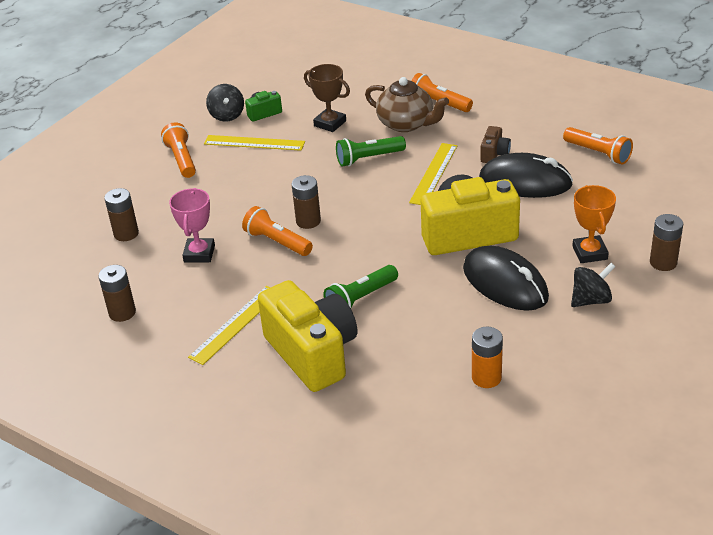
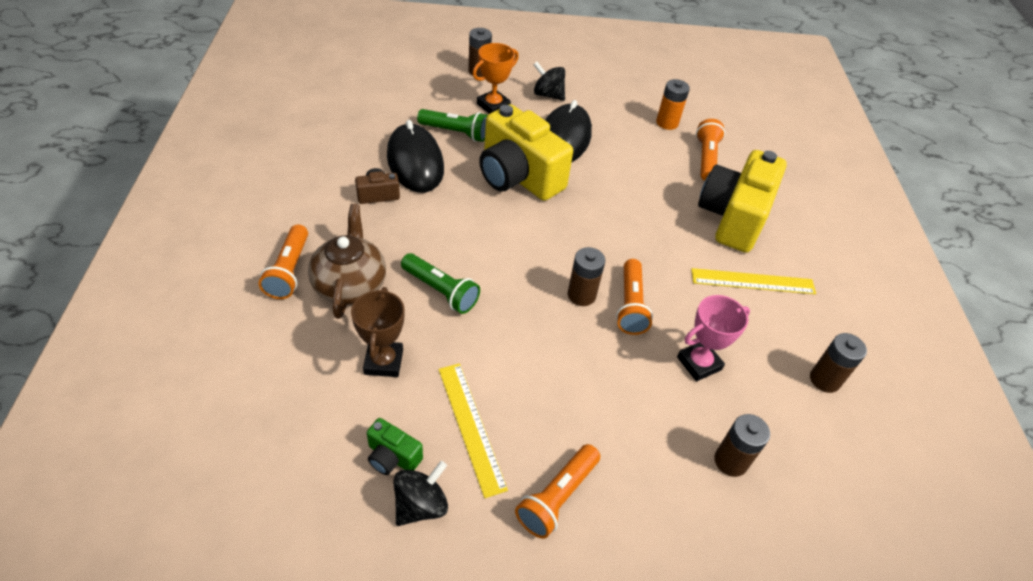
camera: 130 degrees left, 10 degrees up
(361, 298) = (651, 213): green flashlight -> green flashlight (455, 132)
(434, 173) = (438, 228): yellow ruler -> none
(598, 153) = (341, 129): orange flashlight -> orange flashlight (706, 158)

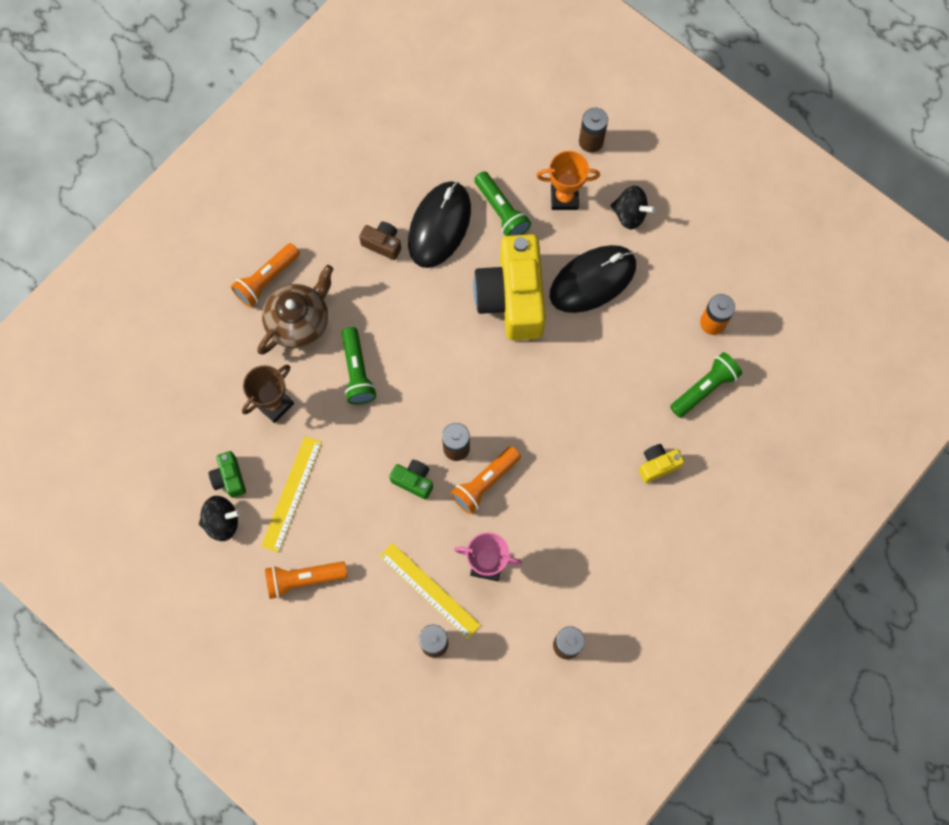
camera: 45 degrees right, 25 degrees up
(548, 95) = (630, 214): black spinning top -> black spinning top turned 135 degrees clockwise
(572, 341) = (413, 481): none -> green camera
(706, 158) = (704, 388): orange flashlight -> green flashlight
(733, 217) = (657, 465): yellow camera -> yellow camera, size x0.43
(753, 281) = (605, 533): yellow ruler -> yellow ruler (429, 590)

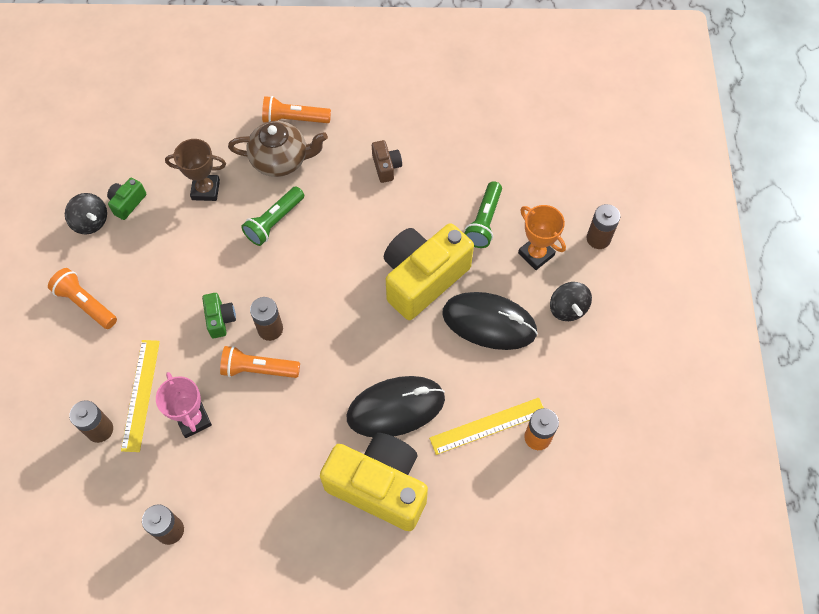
camera: 50 degrees right, 10 degrees down
(291, 493) = (146, 248): yellow ruler -> yellow ruler (488, 426)
(439, 226) = (434, 191): black mouse -> black mouse (395, 408)
(657, 465) = (379, 486): yellow camera -> yellow camera, size x2.31
(704, 388) = (476, 473): green flashlight -> none

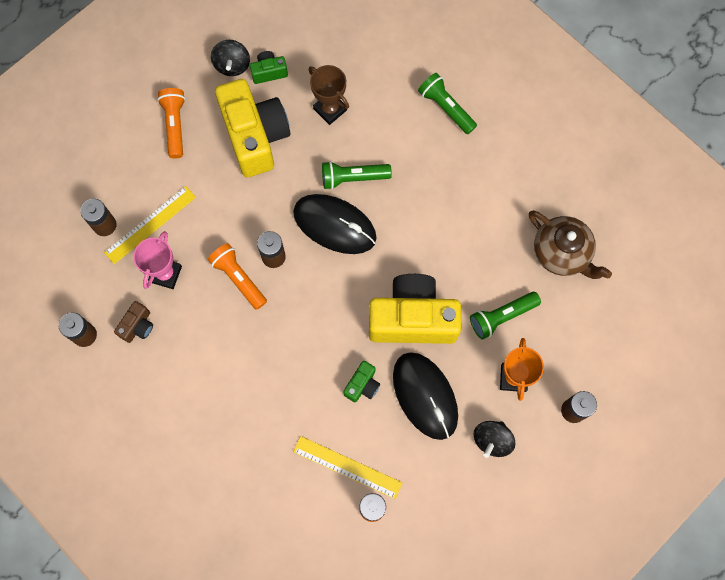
camera: 45 degrees right, 10 degrees up
(220, 319) = (248, 218): green camera -> green camera (362, 385)
(281, 160) = (404, 133): brown teapot -> brown teapot (562, 253)
(294, 119) = (446, 108): orange flashlight -> green flashlight
(379, 486) = (236, 436): yellow camera -> yellow camera (255, 136)
(386, 167) = (474, 207): brown camera -> brown camera (138, 326)
(395, 408) = (299, 393): black mouse -> black mouse (334, 225)

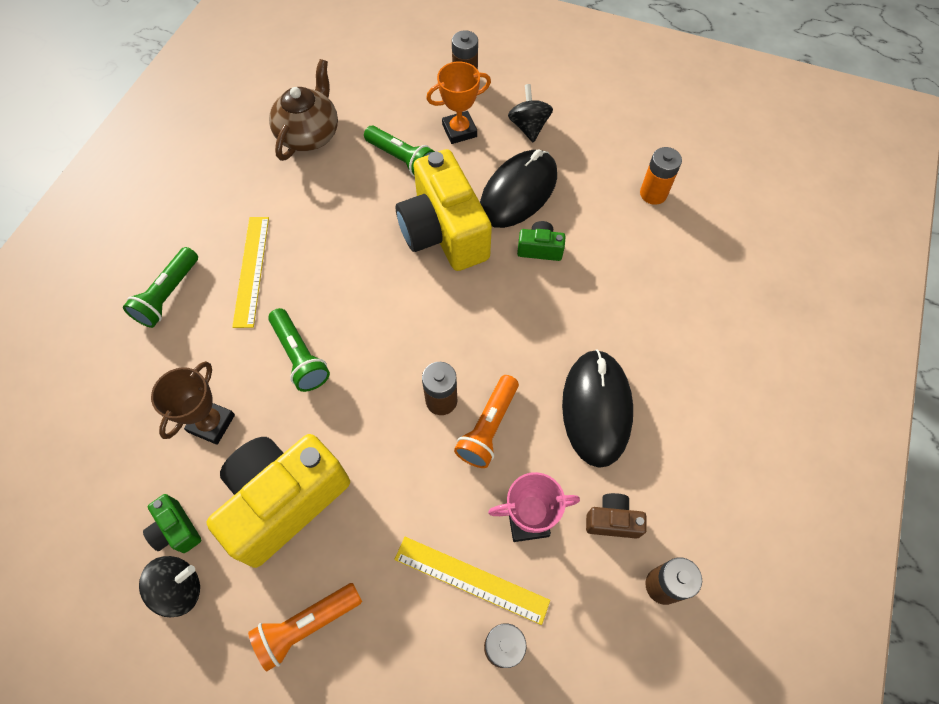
camera: 115 degrees left, 10 degrees down
(334, 225) = (370, 351): black mouse -> black mouse (596, 408)
(347, 467) = (629, 229): yellow ruler -> yellow ruler (251, 270)
(492, 440) = (529, 127): black spinning top -> black spinning top turned 105 degrees counterclockwise

